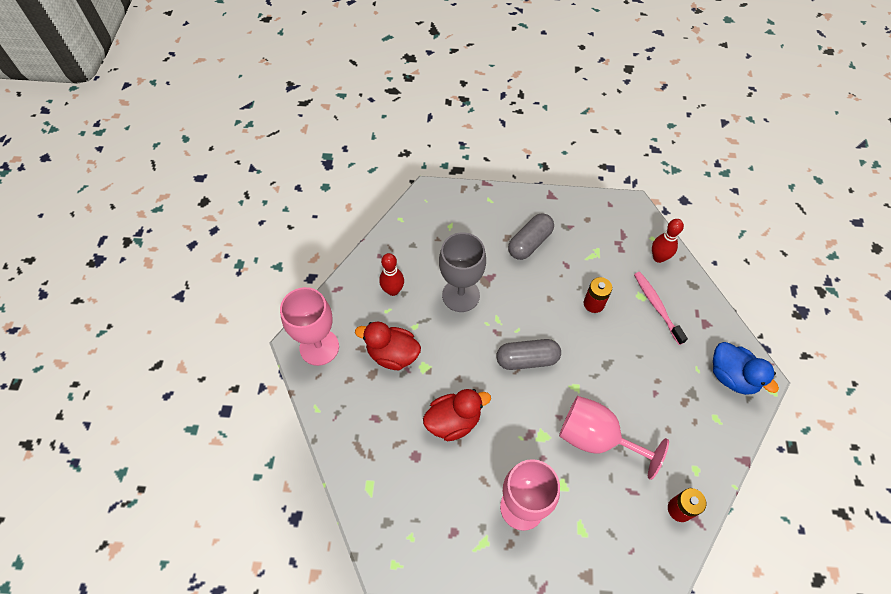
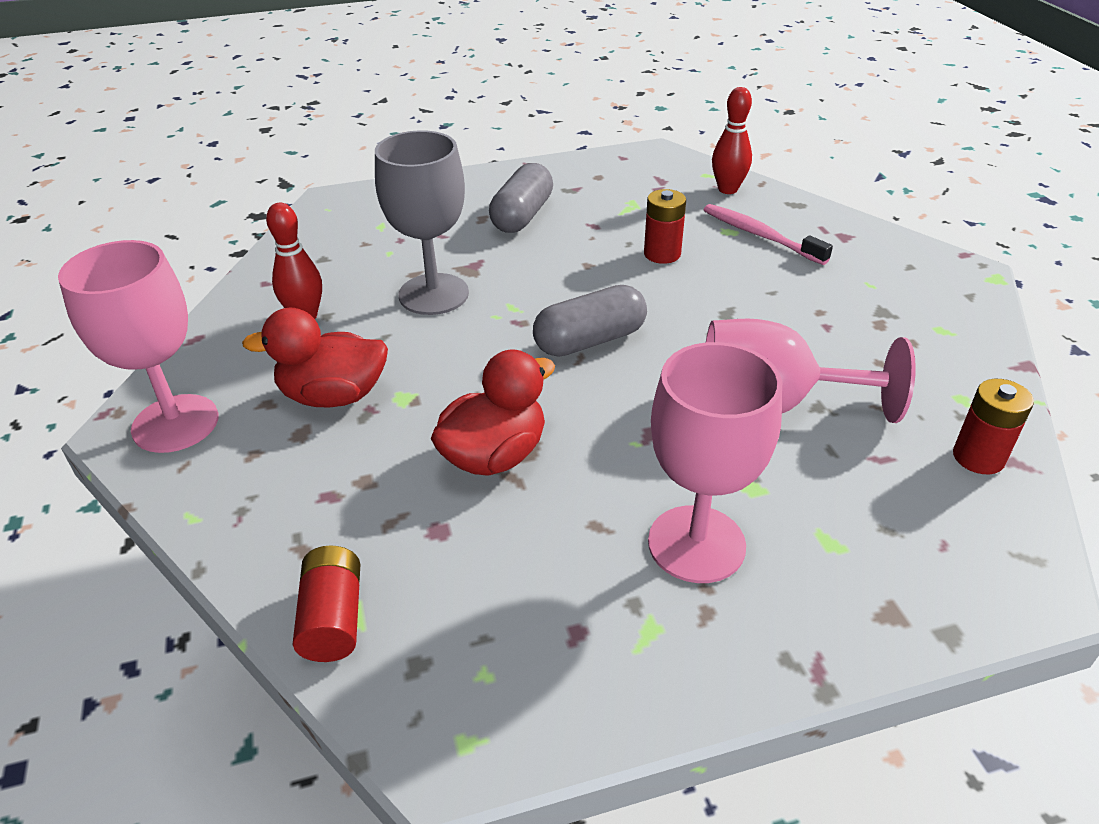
camera: 20 degrees left, 20 degrees down
(361, 487) = (333, 619): none -> red battery
(732, 376) = (927, 279): blue duck -> none

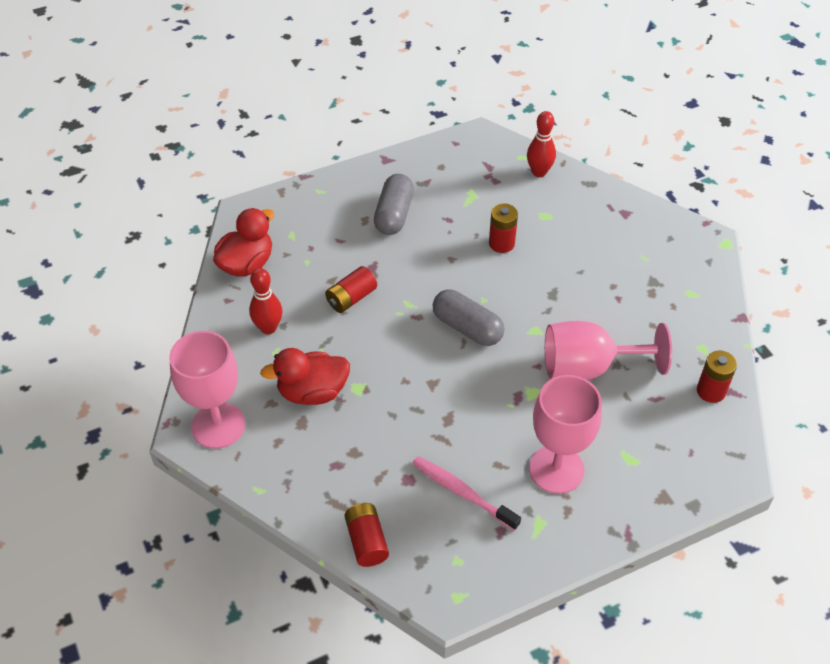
camera: 10 degrees left, 10 degrees up
(433, 294) = (351, 298): grey goblet -> red battery
(494, 455) = (427, 424): red duck -> red duck (247, 264)
(590, 340) = (467, 328): grey capsule -> grey capsule turned 75 degrees clockwise
(760, 235) = (567, 218): pink toothbrush -> pink toothbrush (462, 492)

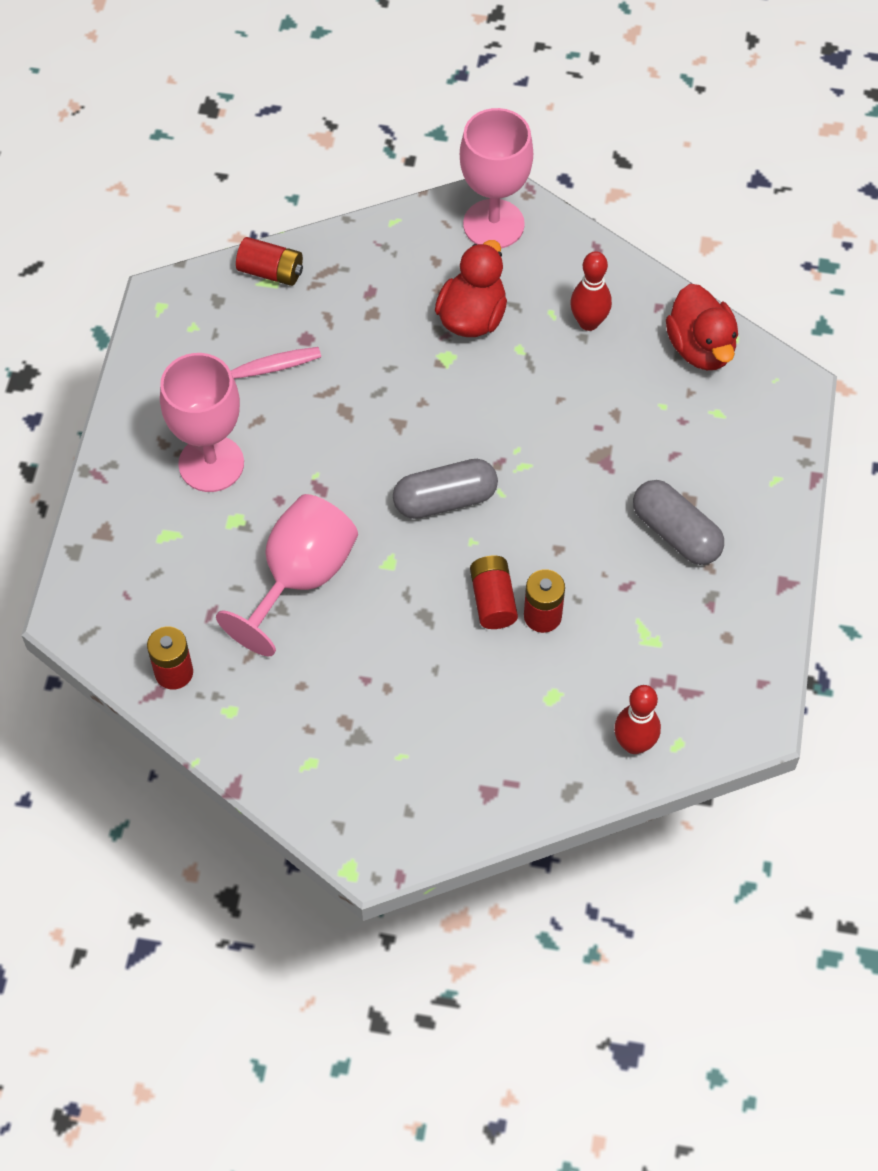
camera: 125 degrees right, 10 degrees up
(351, 298) = (573, 417): red battery -> red battery (493, 600)

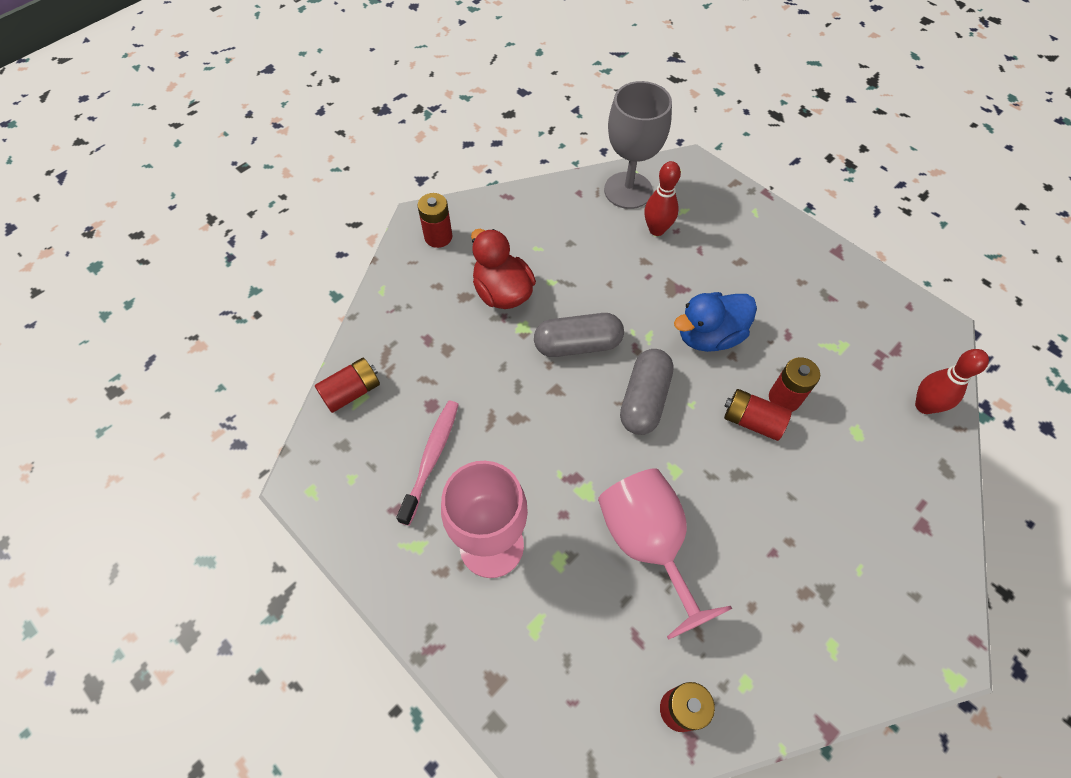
camera: 55 degrees left, 0 degrees up
(493, 224) = (438, 237): pink goblet -> red battery
(565, 517) = (709, 336): none -> blue duck
(588, 322) = (561, 233): red bowling pin -> red bowling pin (656, 230)
(675, 533) = (763, 284): grey capsule -> grey capsule (577, 345)
(700, 348) = (628, 190): red duck -> grey goblet

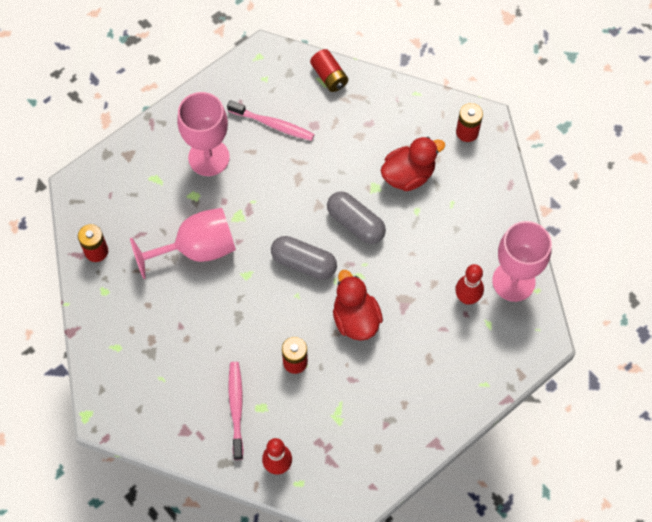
camera: 95 degrees right, 5 degrees up
(577, 345) = (355, 223): grey capsule -> grey capsule turned 45 degrees counterclockwise
(628, 190) = (513, 281): grey goblet -> pink goblet
(709, 336) = (355, 319): blue duck -> red duck
(752, 421) = (278, 334): red battery -> none
(869, 462) = (236, 408): none -> pink toothbrush

